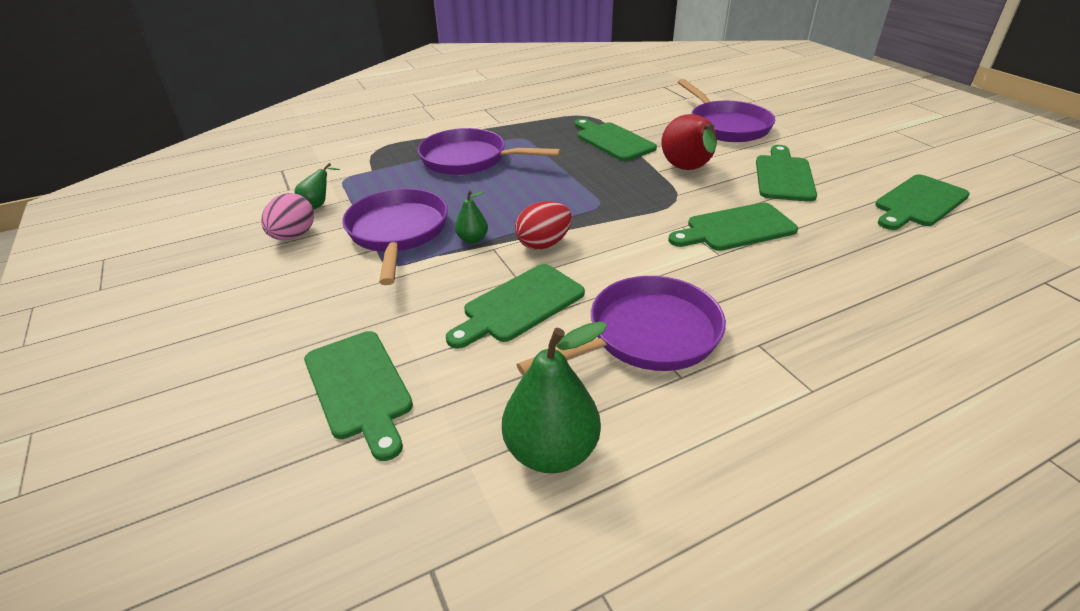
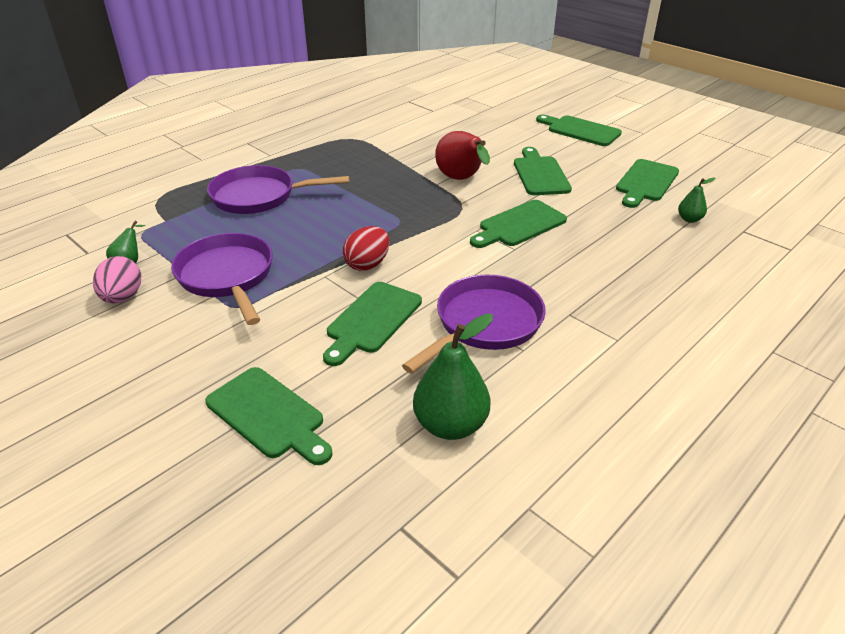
camera: 20 degrees left, 0 degrees up
(472, 239) = (302, 271): green pear -> green pear (689, 219)
(612, 141) = (385, 160): green cutting board -> green cutting board (580, 130)
(726, 126) = (477, 134): purple pan -> none

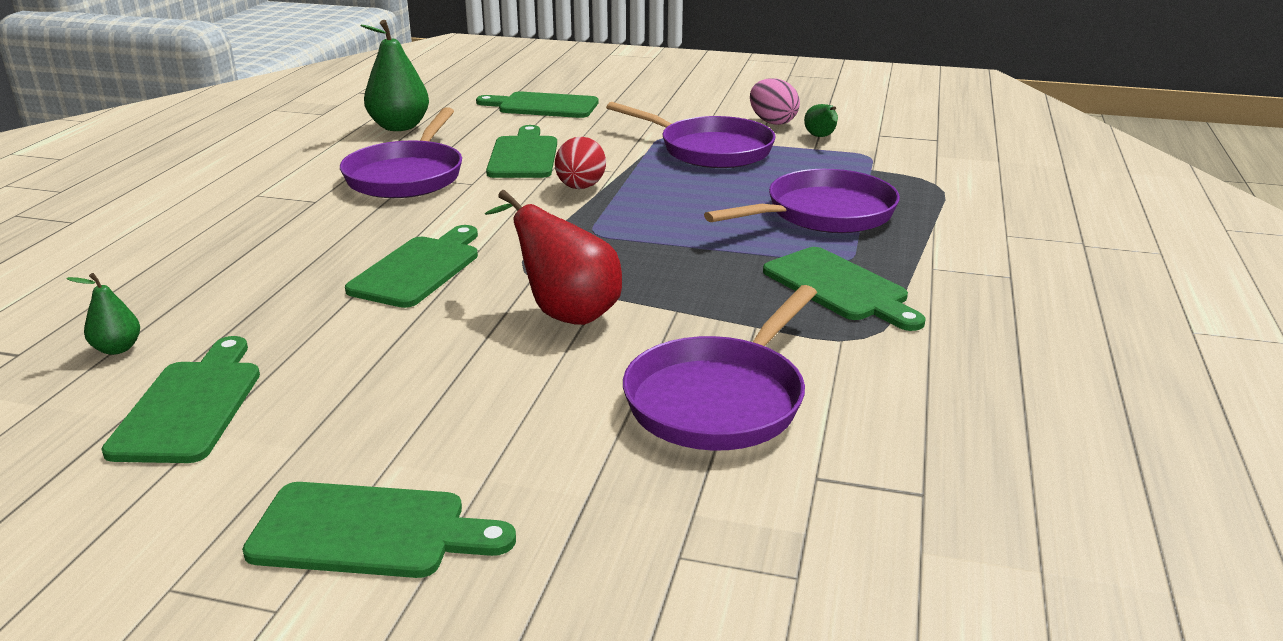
camera: 150 degrees right, 10 degrees down
(436, 134) = (719, 399): none -> purple pan
(540, 174) = (424, 363): green cutting board -> green cutting board (839, 287)

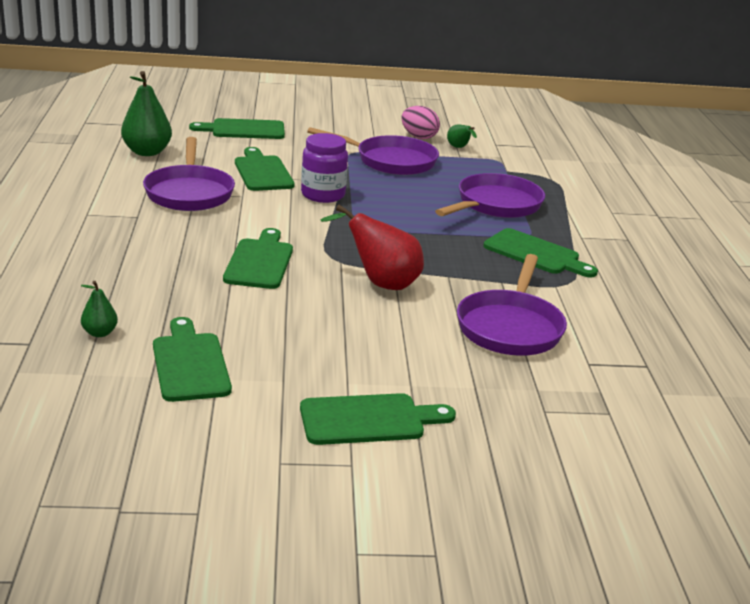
camera: 20 degrees left, 0 degrees up
(580, 187) = (323, 195): red egg -> purple jar

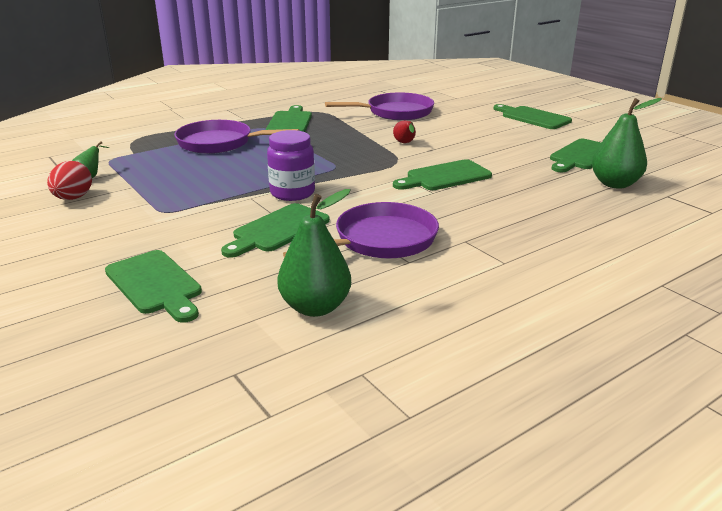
camera: 120 degrees left, 0 degrees up
(100, 333) = (614, 184): green pear -> green pear, size x1.95
(380, 283) = (405, 143): red pear -> red pear, size x0.51
(391, 161) = (166, 192): purple pan -> none
(418, 137) = (73, 198): pink egg -> red egg

